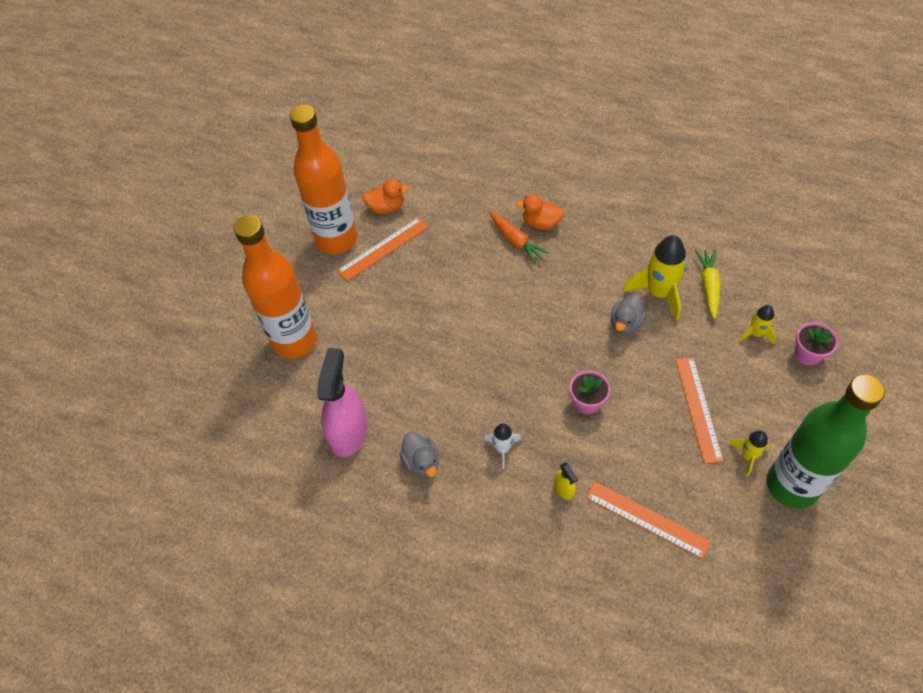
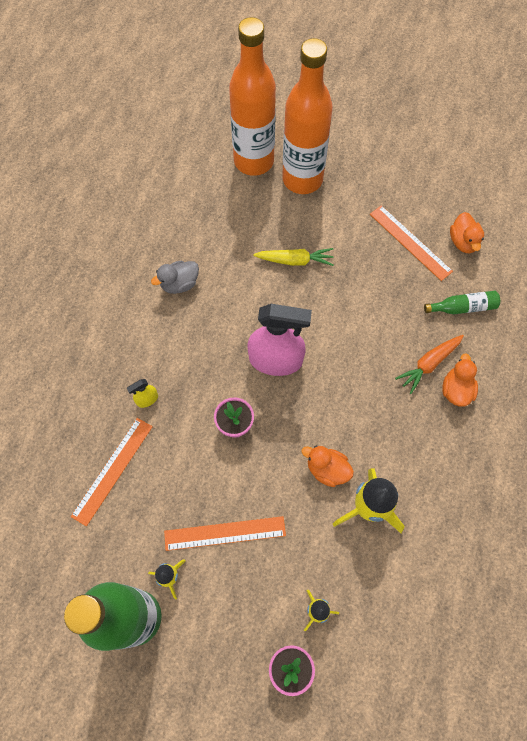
camera: 85 degrees right, 10 degrees up
(336, 239) = (418, 202): orange bottle -> orange bottle (254, 161)
(348, 432) = (211, 227): pink spray bottle -> pink spray bottle (276, 360)
(457, 213) = (462, 307): none -> green bottle
(503, 449) = (189, 349): white rocket -> none
(625, 324) = (327, 469): grey duck -> orange duck
(708, 286) = (380, 566): yellow carrot -> yellow carrot (295, 260)

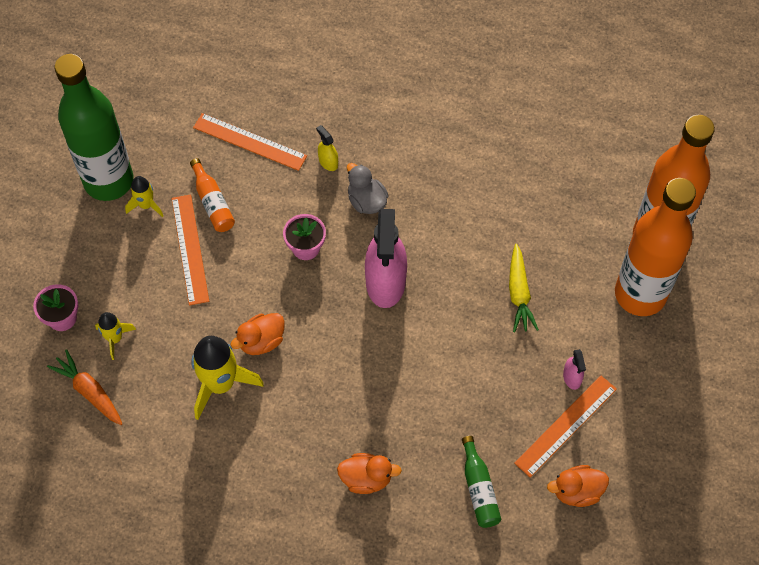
camera: 85 degrees right, 5 degrees down
(176, 509) = (213, 202): none -> orange bottle
(179, 284) = (470, 175): grey duck -> grey duck (366, 201)
(327, 469) = (261, 341): orange duck -> orange duck turned 150 degrees counterclockwise
(370, 233) = (572, 377): none -> pink spray bottle
(429, 364) = (397, 448): orange carrot -> orange carrot (89, 391)

